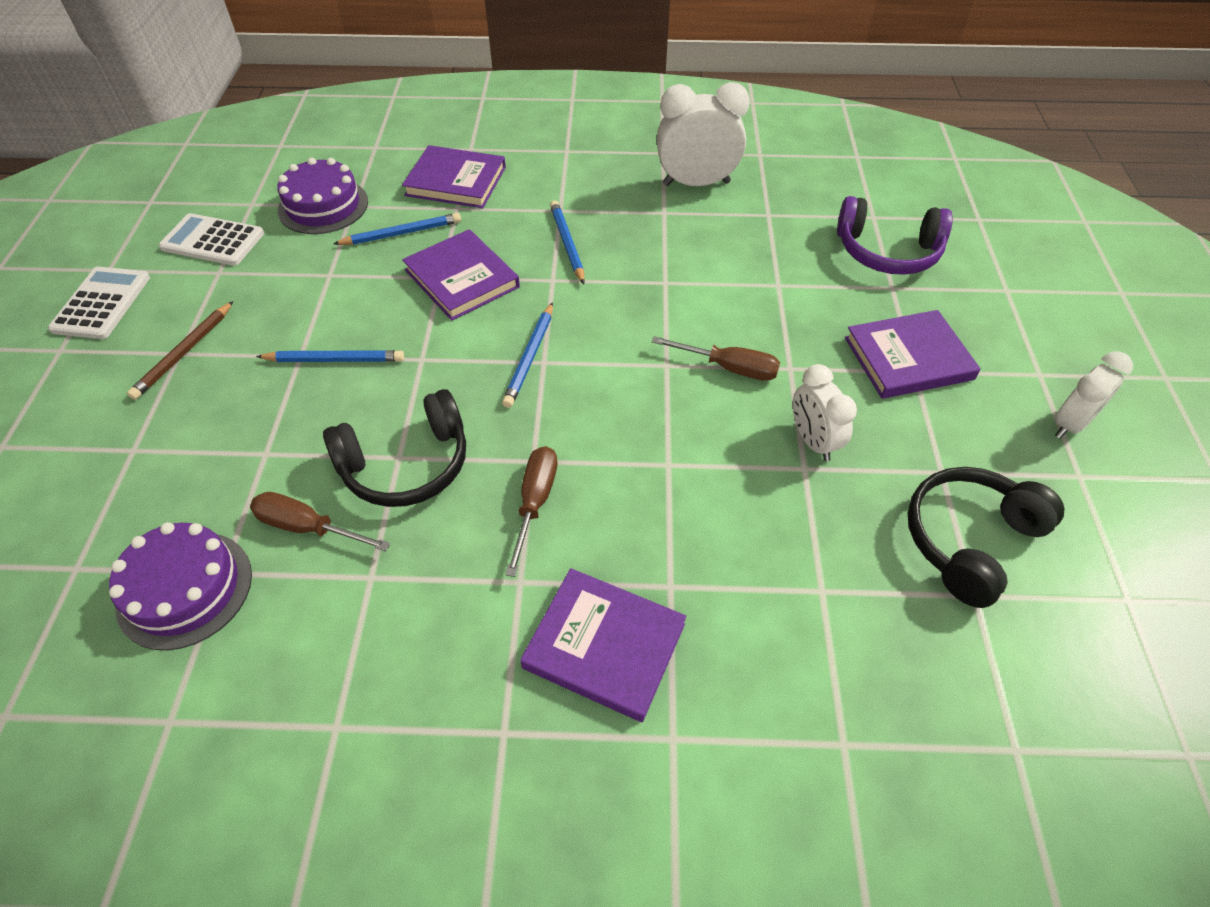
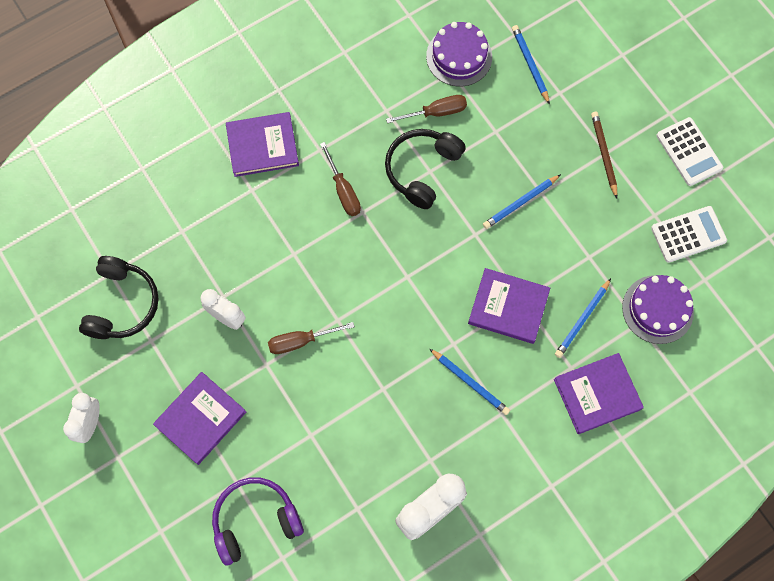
camera: 145 degrees right, 20 degrees up
(530, 357) = (417, 274): blue pencil -> blue pencil (530, 64)

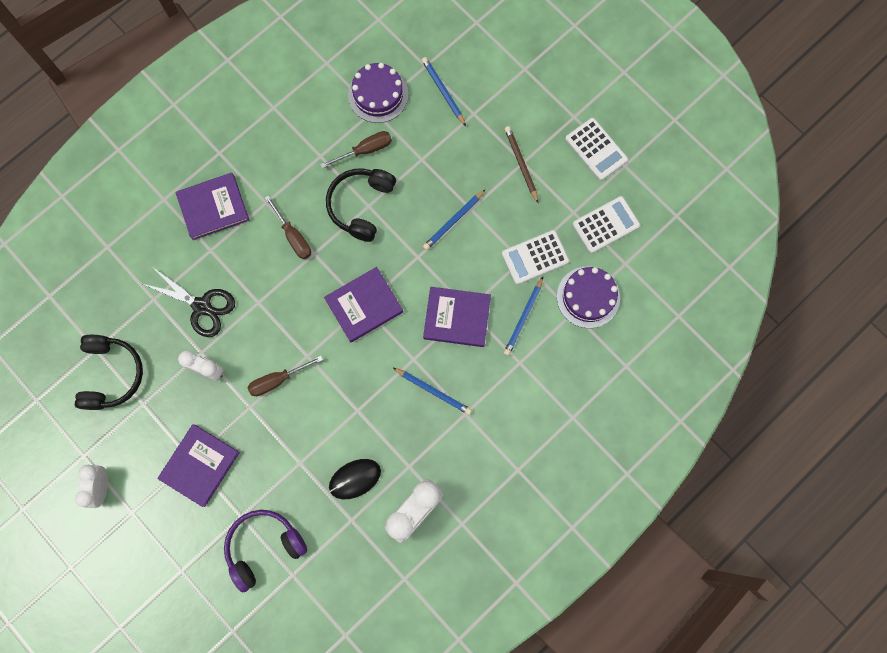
camera: 10 degrees left, 5 degrees up
(232, 248) = (202, 306): none -> black scissors
(368, 463) = (355, 479): none -> black mouse
(597, 394) = (546, 382): purple book -> purple book (364, 305)
(604, 256) = (535, 257): none -> white calculator

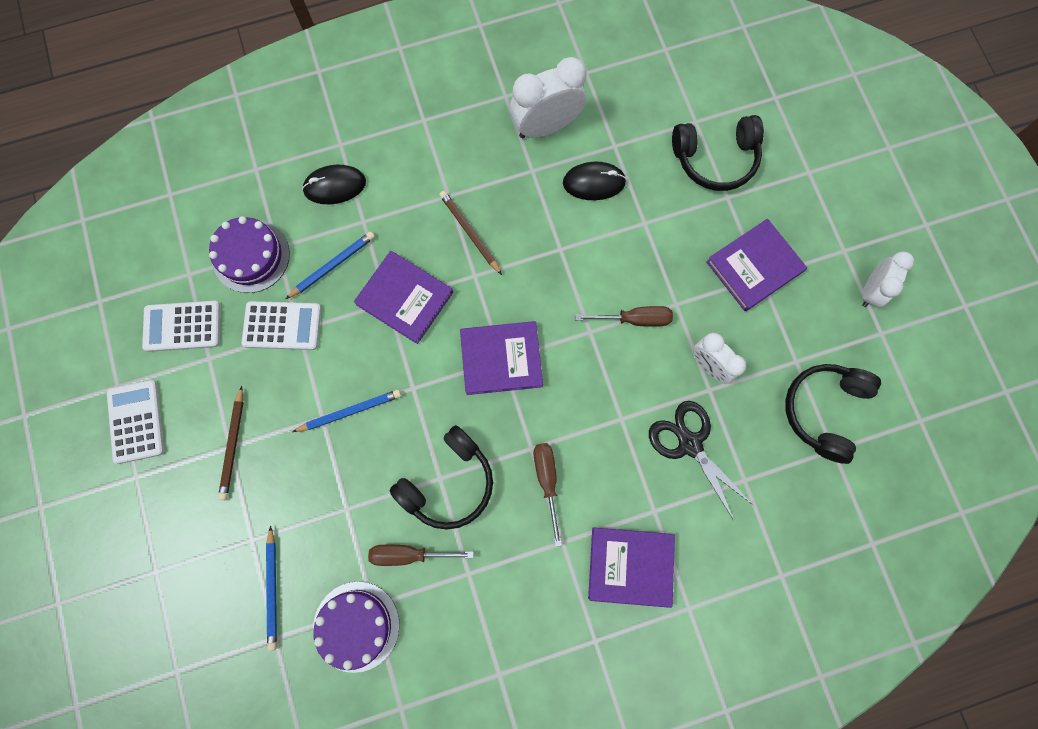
camera: 155 degrees left, 0 degrees up
(263, 547) = (715, 159): purple headphones -> black headphones
(433, 391) = (470, 232): blue pencil -> brown pencil
(557, 380) = (335, 186): none -> black mouse

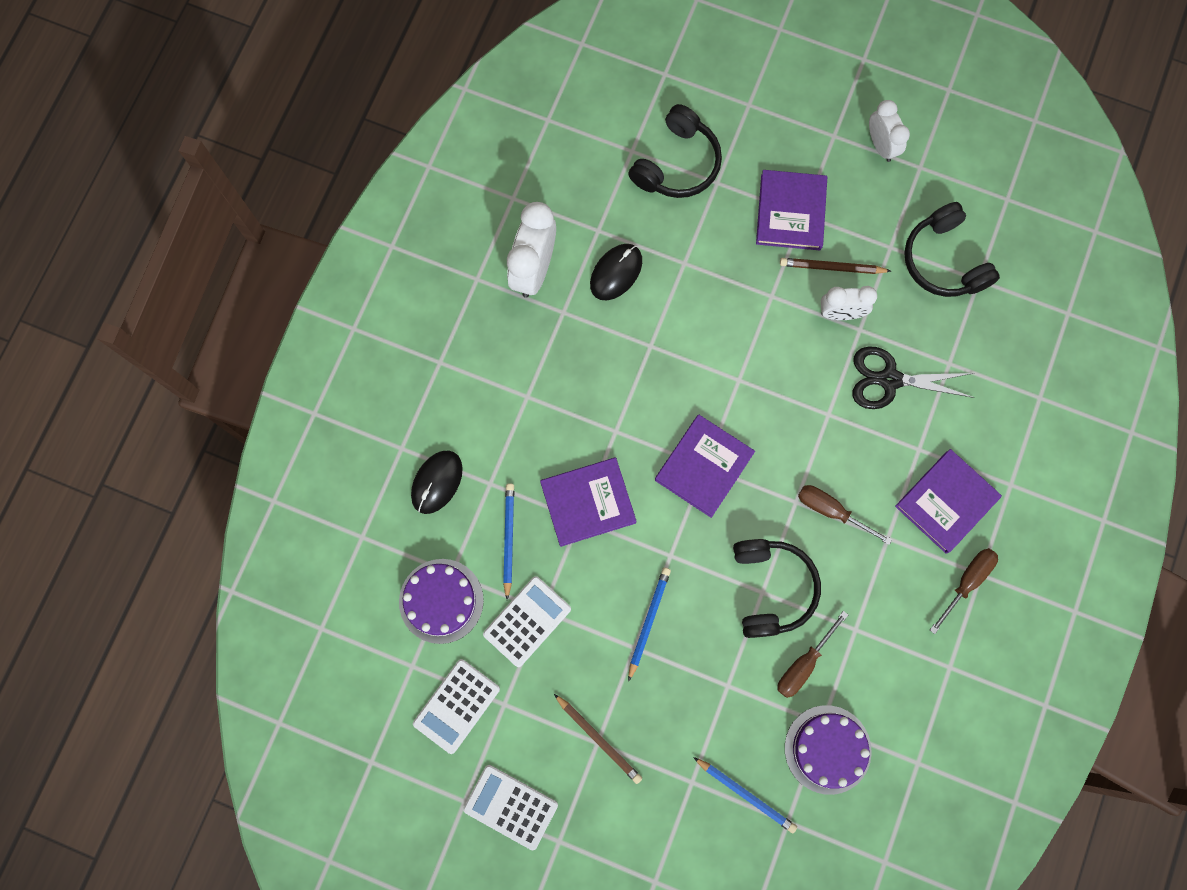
camera: 50 degrees left, 0 degrees up
(470, 232) = (575, 405): brown pencil -> brown pencil (832, 267)
(634, 319) = (757, 337): brown screwdriver -> brown screwdriver (966, 582)

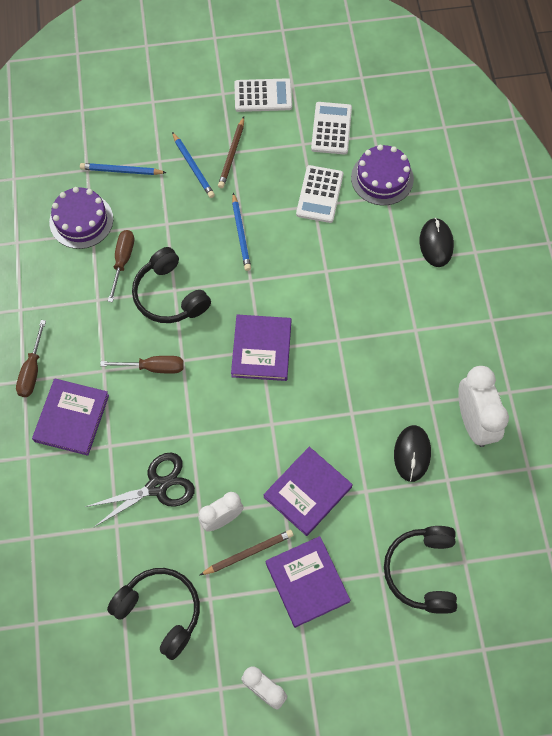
camera: 150 degrees right, 10 degrees down
(508, 539) = (364, 235): blue pencil -> blue pencil (193, 167)
(588, 502) = (327, 284): purple book -> purple book (307, 492)
(599, 739) = (232, 154): brown pencil -> brown pencil turned 90 degrees counterclockwise

